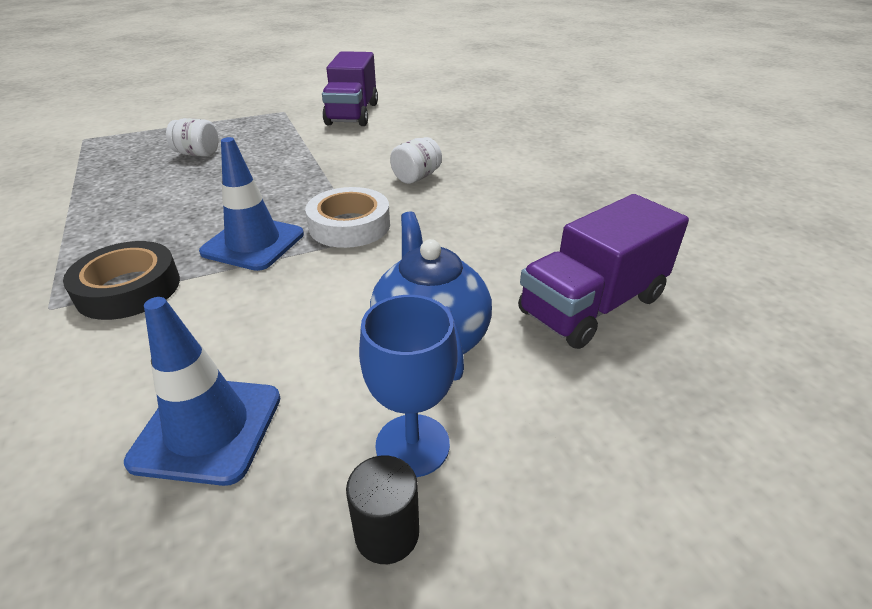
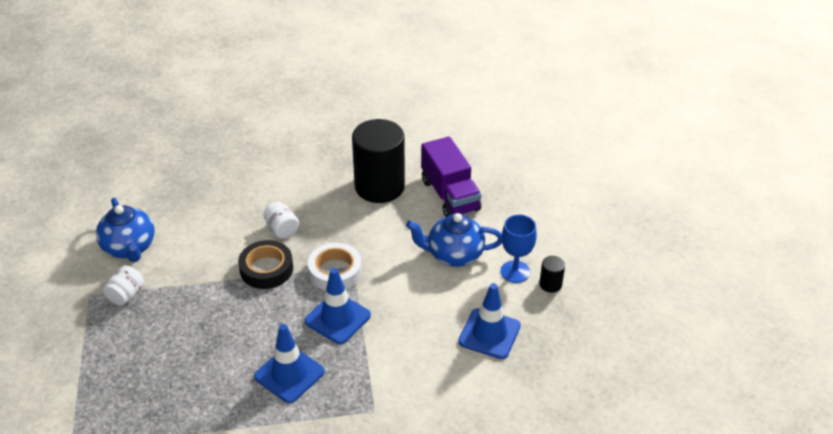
camera: 75 degrees left, 5 degrees up
(128, 288) = (367, 375): black tape -> black tape (266, 269)
(148, 226) = (289, 374): none -> blue traffic cone
(198, 154) = (166, 354): white jar -> white jar (126, 295)
(352, 114) = (130, 248): purple truck -> blue teapot
(553, 230) = (379, 187): none -> black cylinder

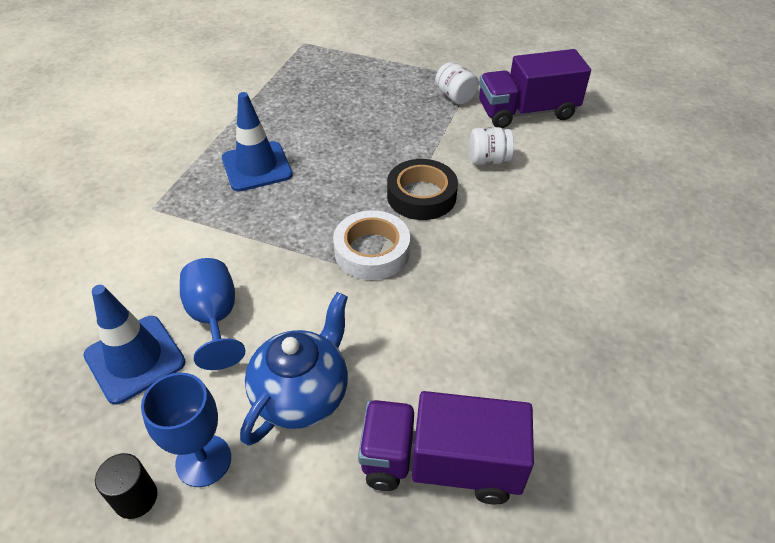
camera: 120 degrees right, 5 degrees up
(130, 248) = (527, 112): blue teapot -> purple truck
(282, 230) = (483, 229): white jar -> white jar (488, 160)
(337, 318) = (296, 226): blue traffic cone -> none
(379, 187) = (517, 370): black cylinder -> none
(437, 316) = (215, 318): none -> blue goblet

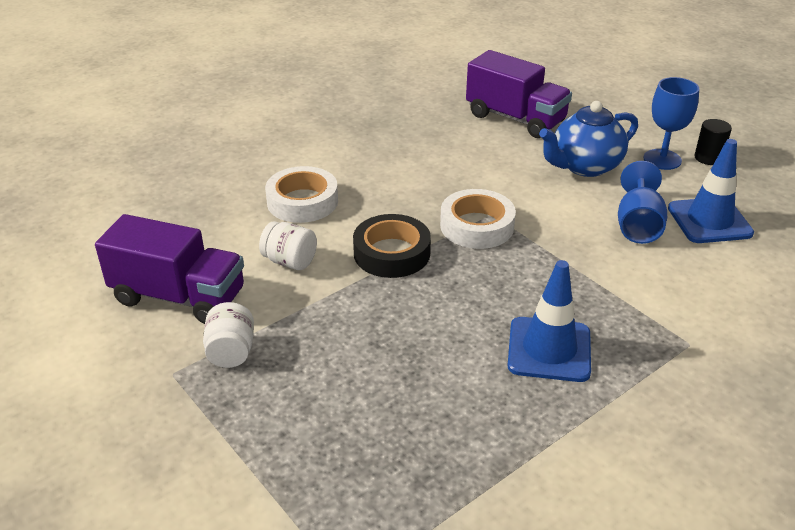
camera: 150 degrees left, 10 degrees down
(543, 214) = (302, 201): none -> white tape

